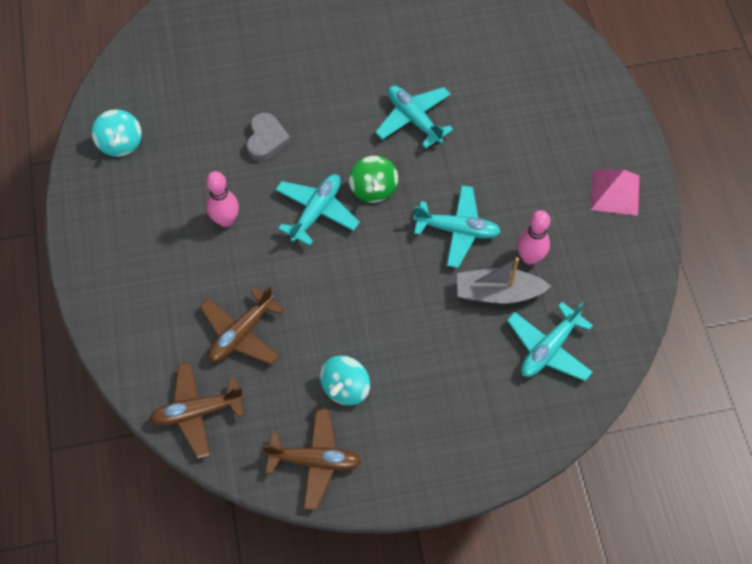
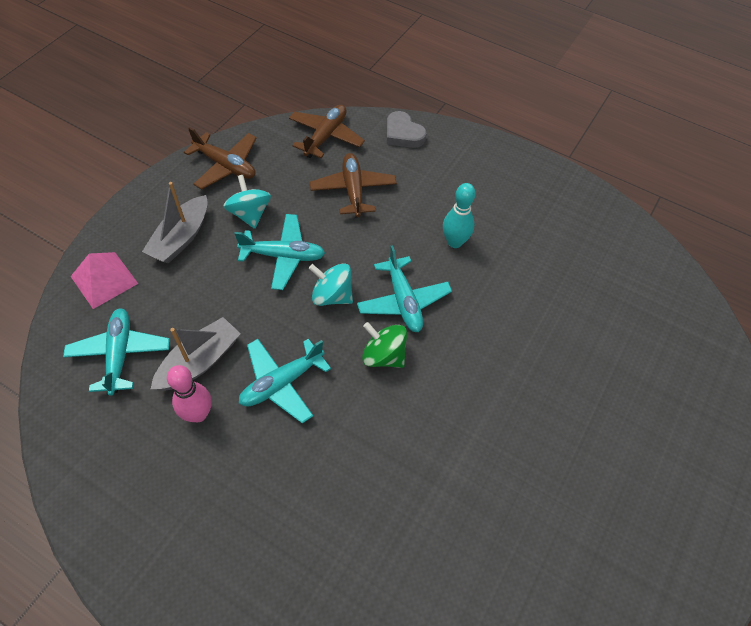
camera: 130 degrees right, 5 degrees down
(121, 143) = (590, 228): turquoise spinning top -> turquoise spinning top (332, 295)
(226, 220) = (454, 242): pink bowling pin -> turquoise bowling pin
(266, 140) = (508, 319): grey heart -> grey heart (403, 134)
(315, 461) = (225, 166): brown plane -> brown plane turned 105 degrees counterclockwise
(414, 119) = (424, 449): turquoise plane -> turquoise plane (283, 256)
(420, 414) = (181, 238): none -> grey boat
(615, 192) = (167, 555): pink pyramid -> pink pyramid (104, 280)

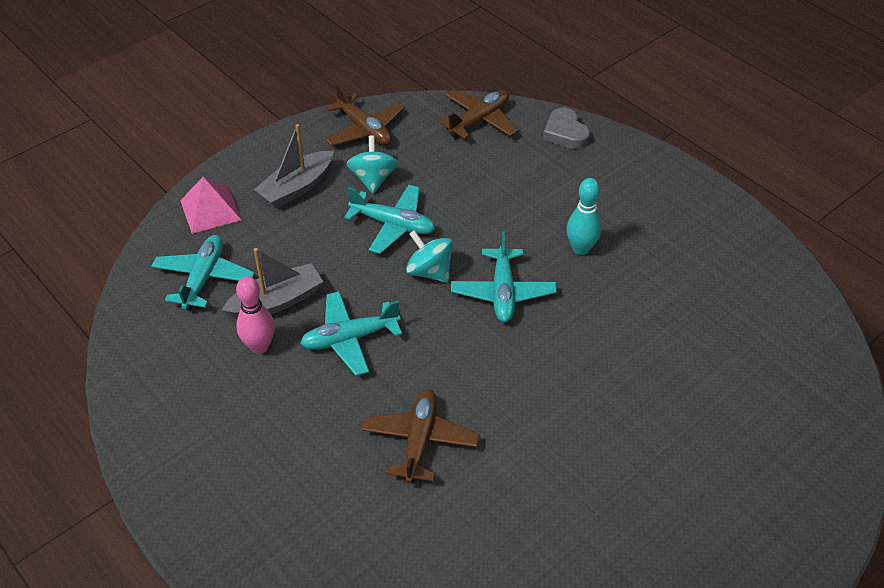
camera: 20 degrees right, 10 degrees down
(353, 190) = (489, 177): brown plane -> brown plane (419, 441)
(383, 355) = (462, 338): green spinning top -> none

